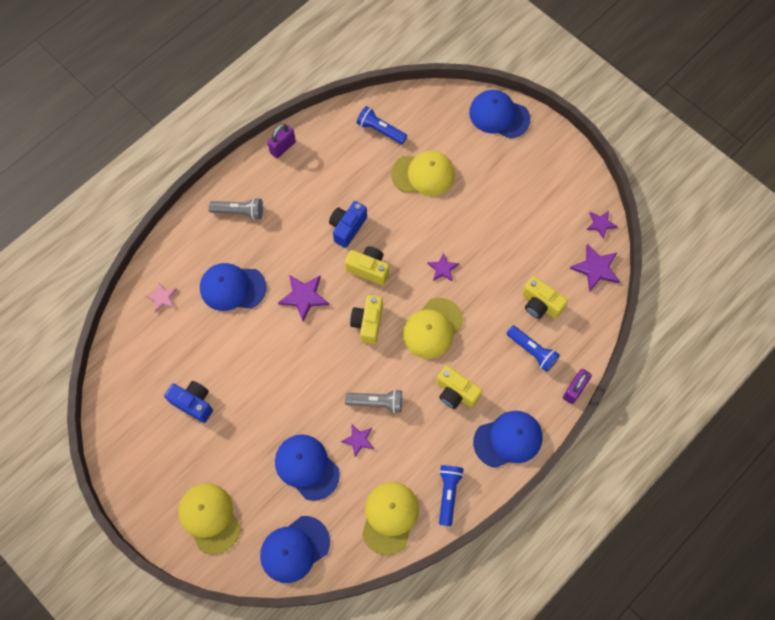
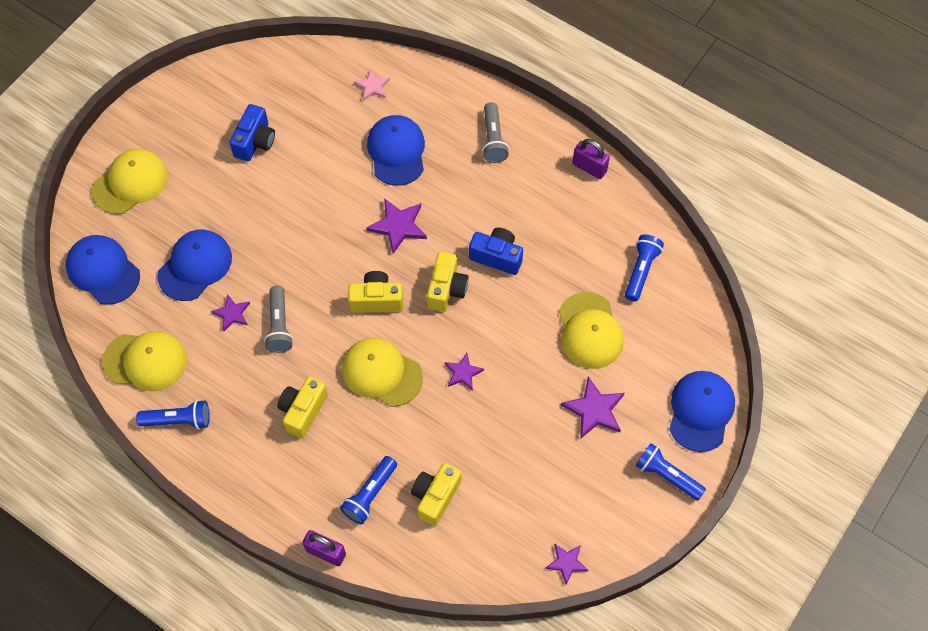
camera: 80 degrees right, 5 degrees down
(508, 439) = (251, 479): blue cap -> none
(544, 147) = (667, 475): none -> blue flashlight
(596, 268) = (499, 563): purple star -> purple star (594, 410)

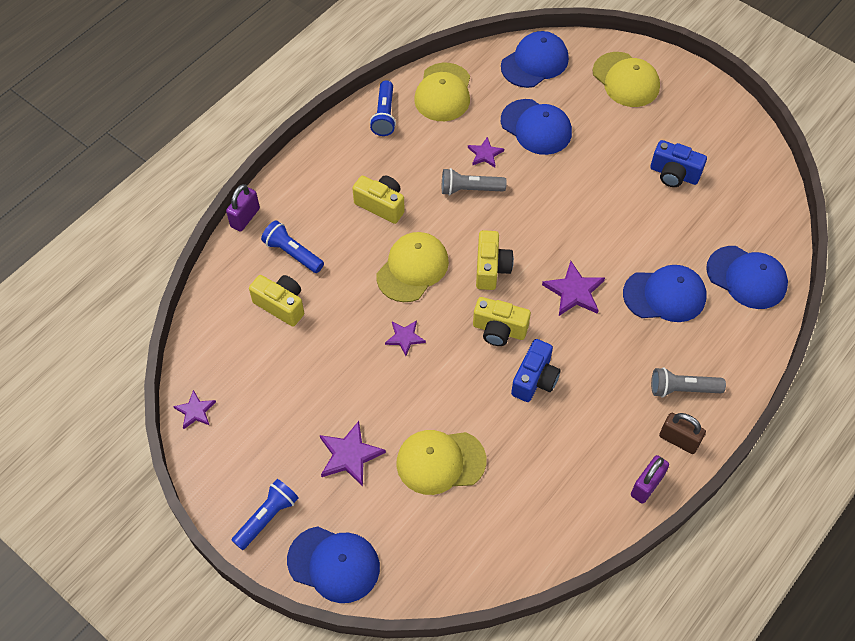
camera: 95 degrees right, 5 degrees down
(372, 86) = (746, 277): pink star -> blue cap
(543, 143) = (678, 440): none -> brown padlock
(641, 271) = (509, 525): blue flashlight -> none

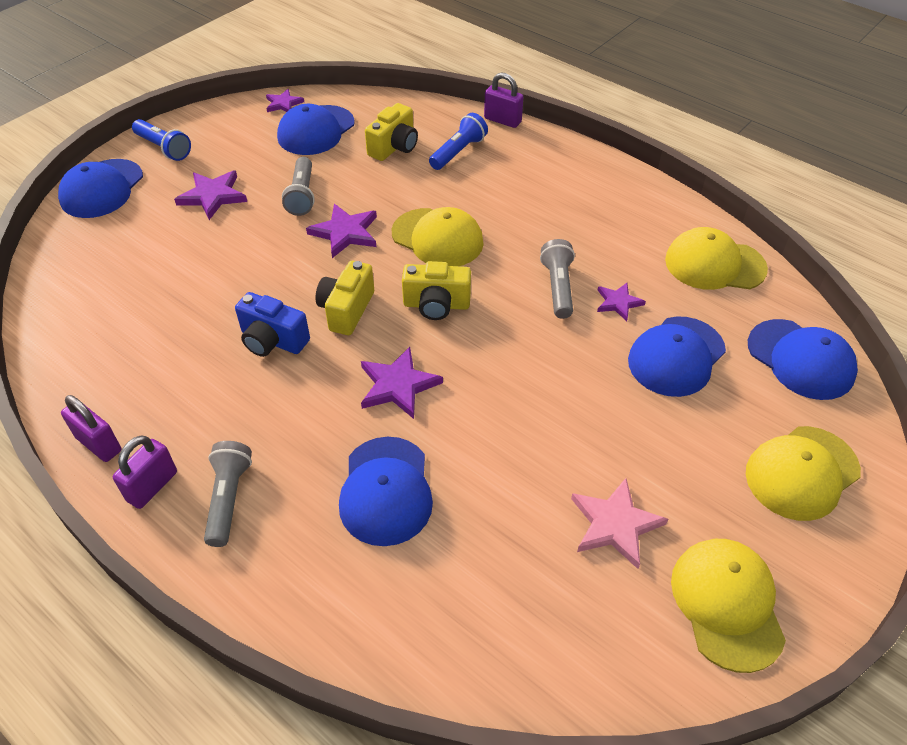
camera: 90 degrees right, 10 degrees down
(351, 377) = (302, 195): none -> grey flashlight
(381, 205) = (526, 213): yellow camera -> none
(384, 115) = (663, 213): blue flashlight -> none
(404, 338) = (345, 232): purple star -> purple star, size x1.59
(440, 462) = (187, 260): yellow cap -> yellow cap (727, 604)
(674, 174) = (615, 524): blue camera -> pink star
(678, 440) = (152, 486): brown padlock -> purple padlock
(746, 277) = (413, 612): blue cap -> blue cap (316, 130)

